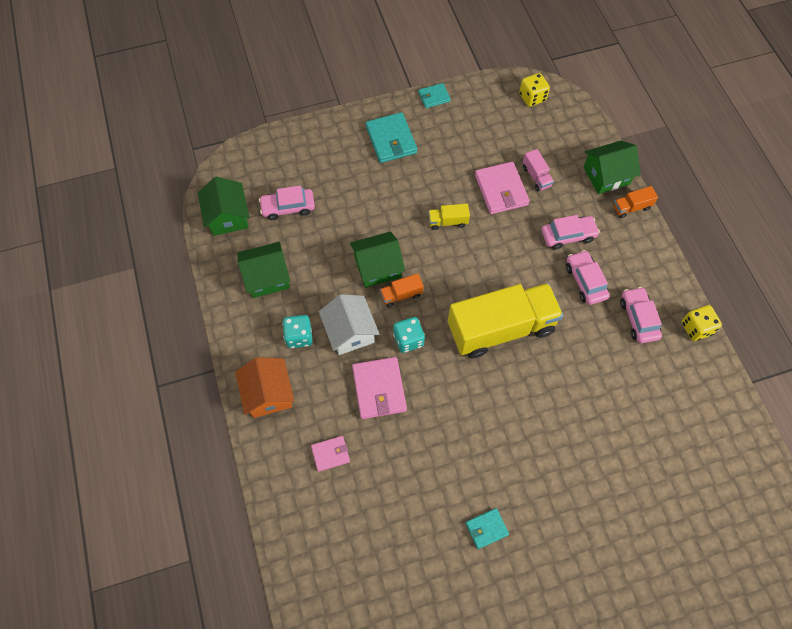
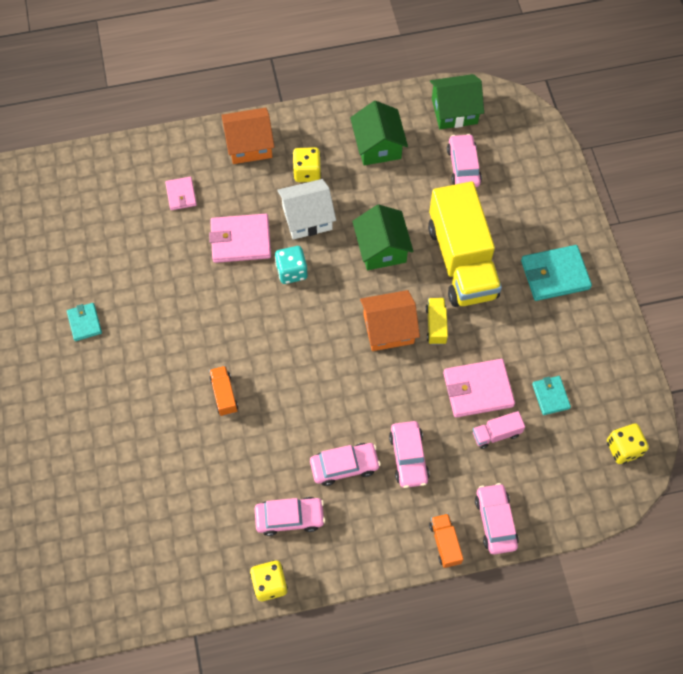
camera: 95 degrees right, 0 degrees up
(299, 336) = (307, 172): turquoise dice -> yellow dice
(401, 295) = (345, 269): orange truck -> orange truck (224, 394)
(434, 97) = (622, 329): turquoise wallet -> turquoise wallet (550, 396)
(456, 257) = (388, 328): none -> orange house
(501, 328) = (294, 364): yellow truck -> yellow truck (461, 261)
(606, 175) = (495, 521): green house -> pink car

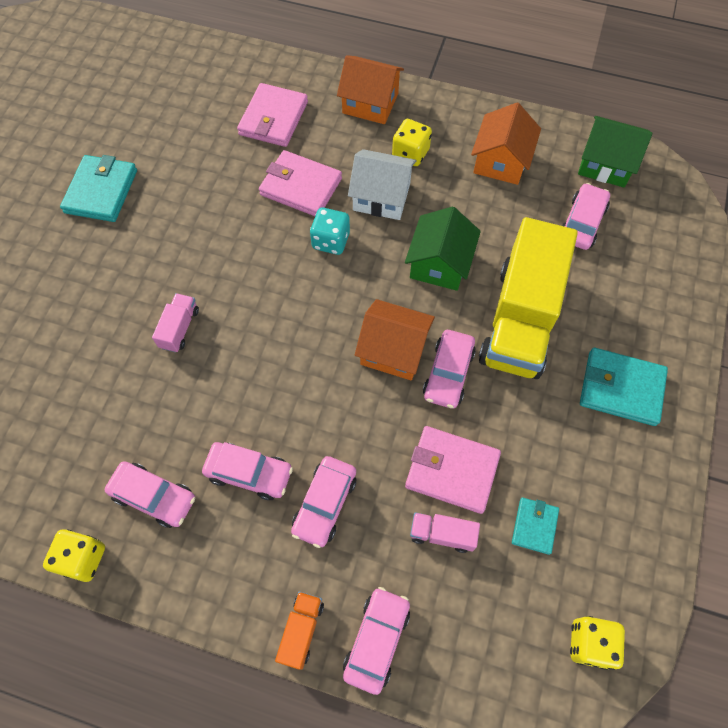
camera: 30 degrees right, 0 degrees up
(84, 323) = (101, 191): turquoise wallet -> turquoise wallet, size x1.75
(181, 194) = (273, 118): pink wallet -> pink wallet, size x1.75
(224, 394) = (179, 328): orange truck -> pink truck
(378, 146) = (501, 161): green house -> orange house
(436, 325) = (448, 373): yellow truck -> pink car

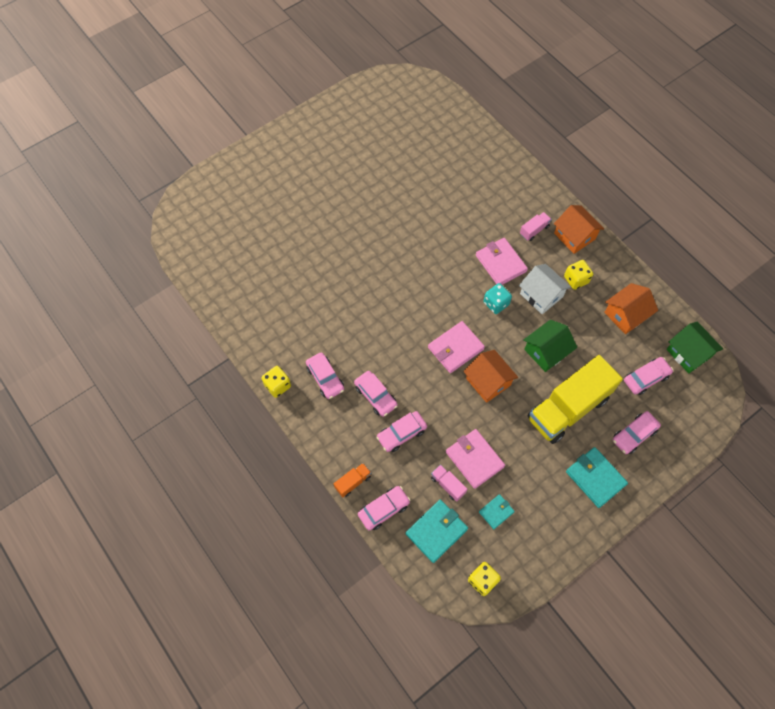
camera: 35 degrees right, 0 degrees up
(101, 191) = (394, 205): turquoise wallet -> turquoise wallet (436, 531)
(179, 328) = (388, 303): pink truck -> pink truck (534, 230)
(273, 118) = (512, 214): pink wallet -> pink wallet (455, 348)
(448, 373) = (508, 411): pink car -> pink car (634, 435)

